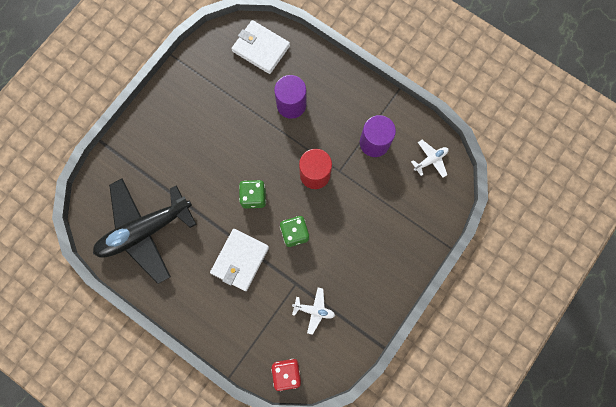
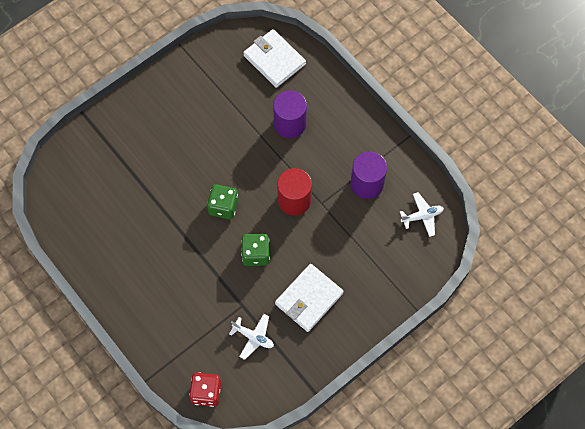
camera: 15 degrees right, 10 degrees down
(145, 230) = (101, 212): black plane -> none
(240, 260) = (191, 266): white wallet -> white wallet (309, 298)

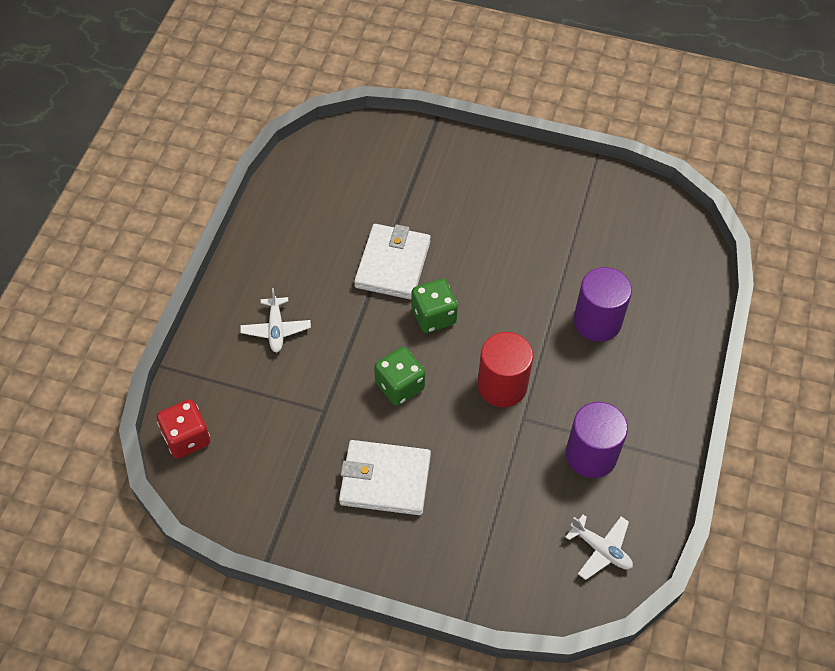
camera: 55 degrees right, 10 degrees down
(253, 337) = (291, 447): white plane -> white plane (276, 329)
(274, 60) = (664, 256): white wallet -> white wallet (393, 264)

